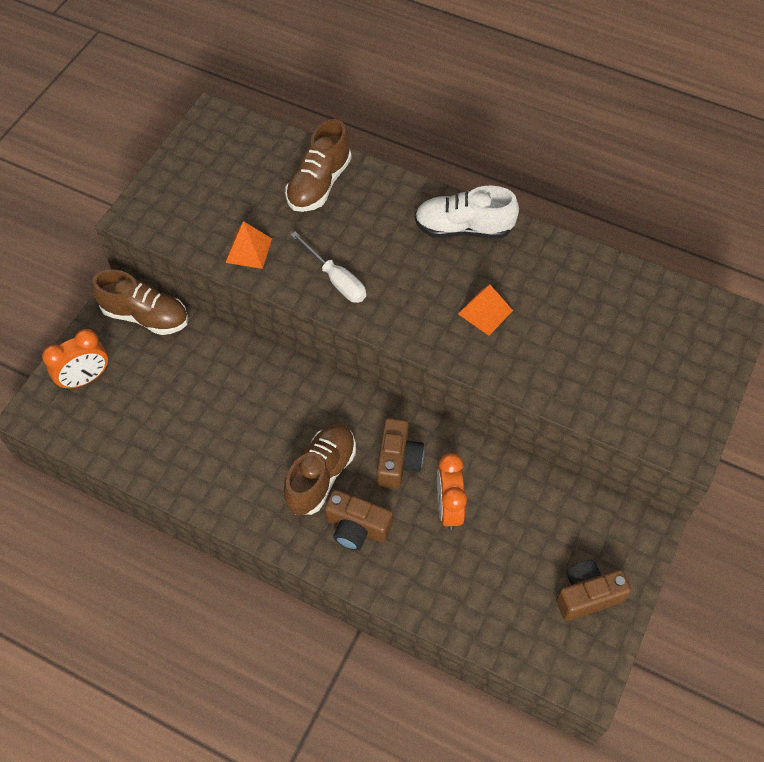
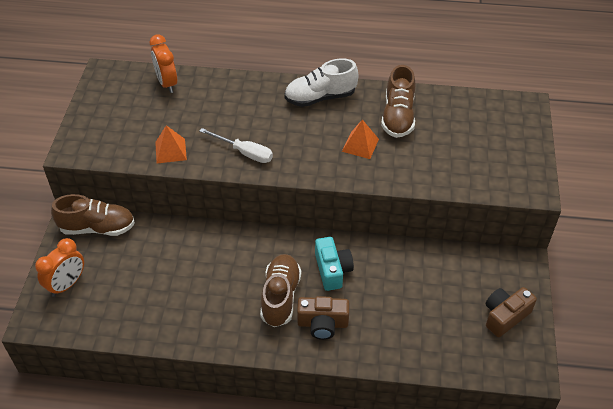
camera: 20 degrees left, 10 degrees down
(319, 184) = (204, 95): brown shoe -> brown shoe (398, 116)
(398, 461) = (332, 270): brown camera -> turquoise camera
(448, 507) = (383, 289): orange clock -> orange clock (167, 83)

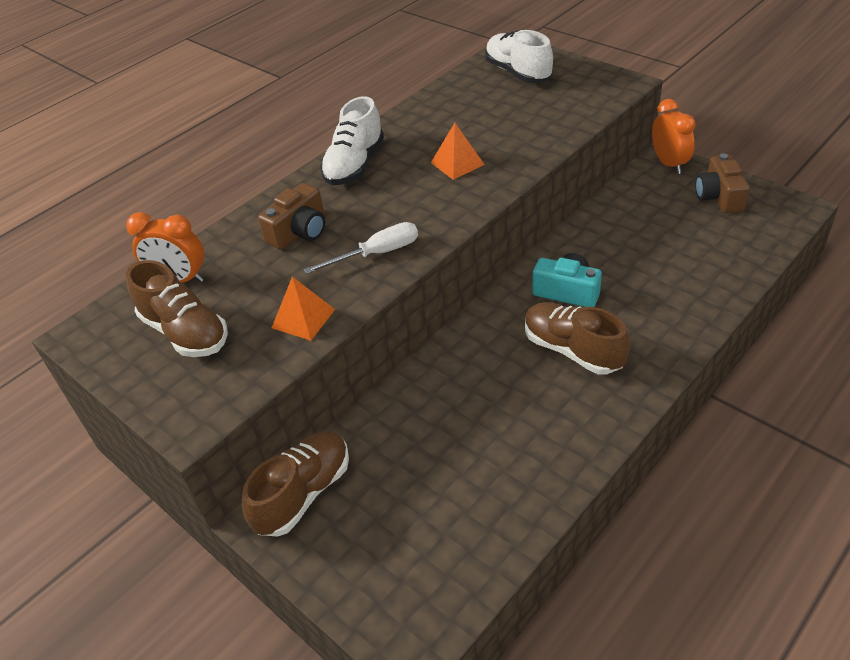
camera: 50 degrees left, 5 degrees down
(67, 284) = (375, 573): orange clock -> orange clock (669, 164)
(322, 323) = (638, 330): brown camera -> brown camera (299, 232)
(398, 116) = (443, 124): brown shoe -> brown shoe (185, 332)
(495, 124) = (518, 73): none -> white shoe

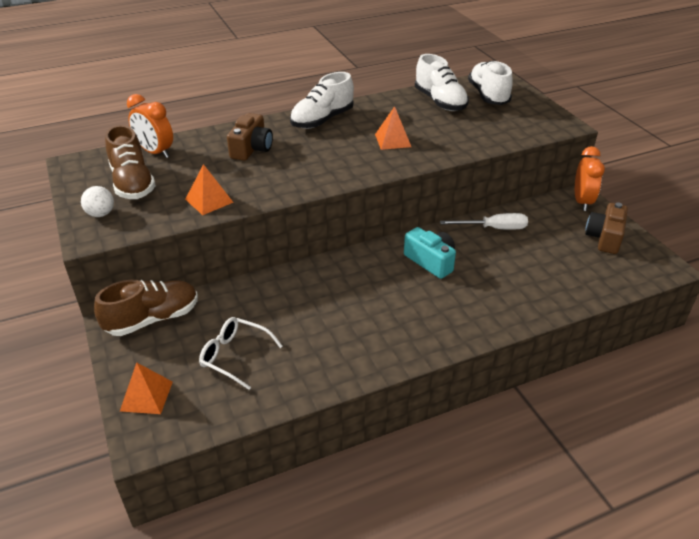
camera: 20 degrees right, 5 degrees down
(178, 389) = (101, 214): none -> white ball
(299, 232) = (251, 149): brown camera -> brown camera turned 45 degrees counterclockwise
(372, 592) = (146, 396): none -> orange pyramid
(376, 254) = (289, 178): white screwdriver -> white screwdriver (493, 228)
(437, 496) = (234, 356): none -> white glasses
(471, 97) = (440, 102): none -> white shoe
(572, 350) = (403, 301): brown shoe -> none

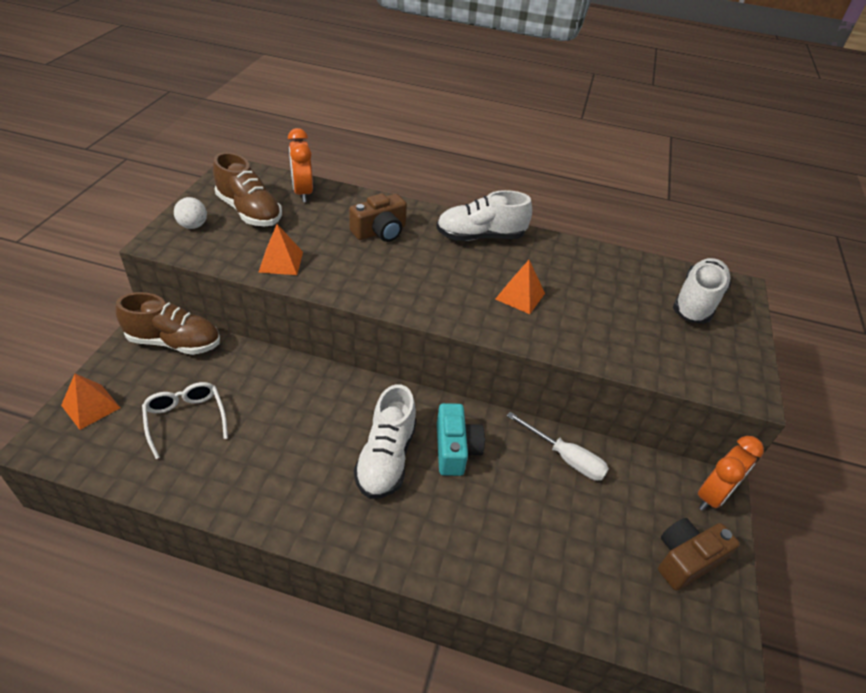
camera: 35 degrees right, 5 degrees up
(133, 183) = (249, 212): brown shoe -> brown shoe turned 60 degrees counterclockwise
(440, 102) = (629, 280): white shoe -> white shoe (386, 458)

